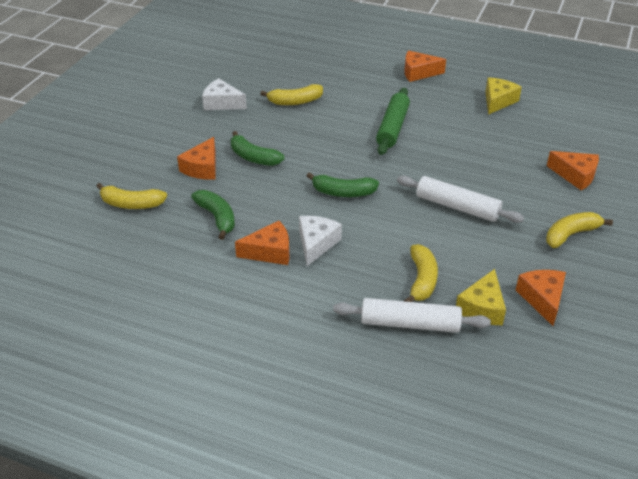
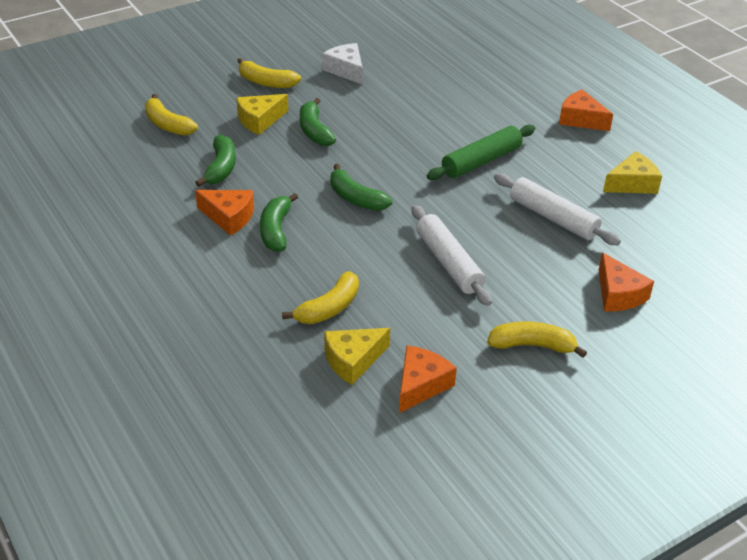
camera: 35 degrees right, 0 degrees up
(202, 168) = (260, 120): orange cheese -> yellow cheese
(295, 101) = (416, 96): yellow banana -> yellow banana (266, 82)
(316, 244) = (276, 230): white cheese -> green banana
(410, 324) = (271, 337): white rolling pin -> white rolling pin (553, 218)

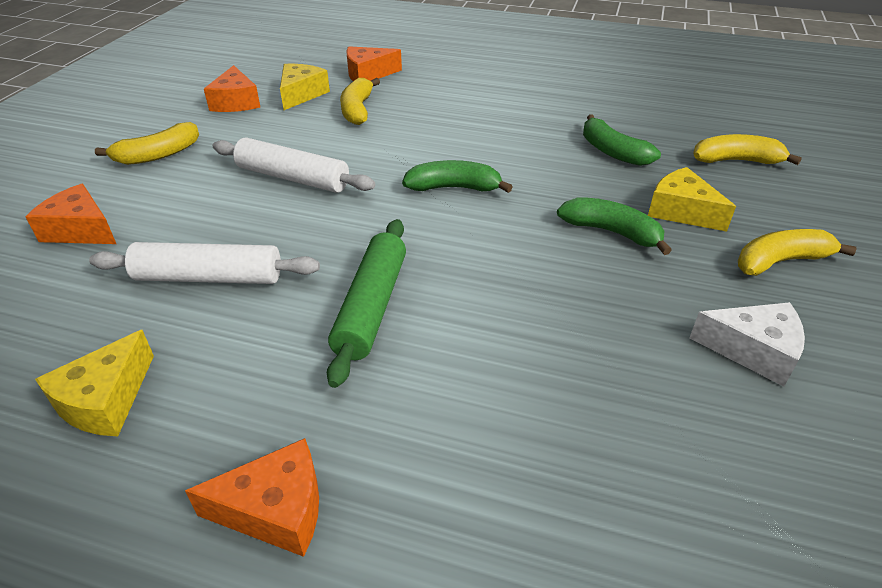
camera: 140 degrees right, 0 degrees up
(229, 217) = (529, 124): orange cheese -> orange cheese (368, 74)
(260, 120) = (681, 211): yellow cheese -> yellow cheese turned 60 degrees counterclockwise
(276, 230) = (478, 133): green banana -> none

